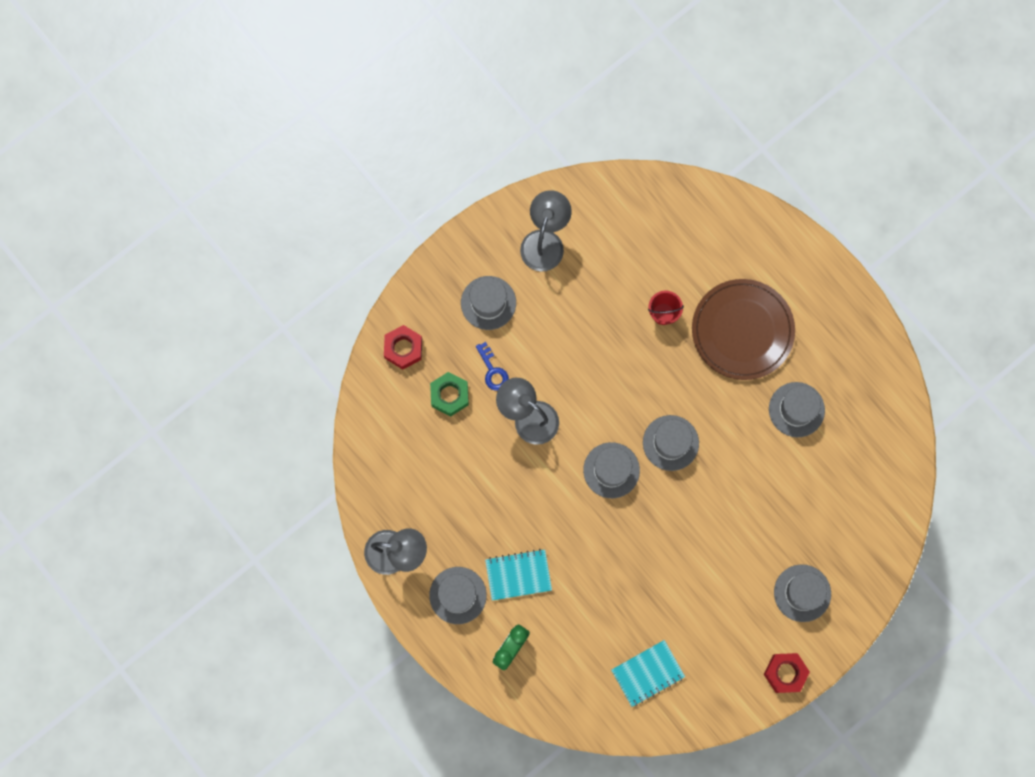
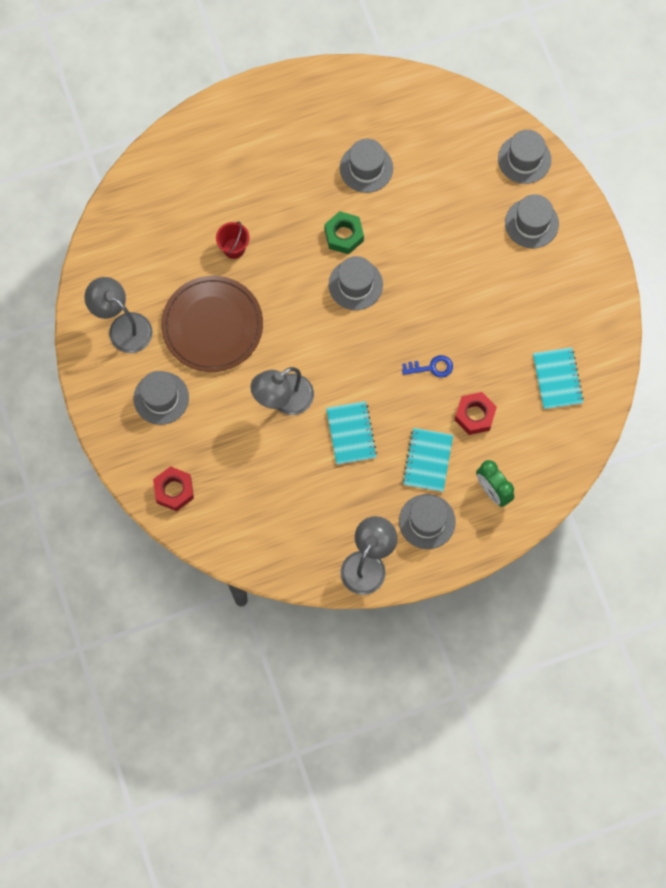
camera: 70 degrees left, 5 degrees down
(449, 395) = (235, 463): green nut -> green nut (344, 235)
(493, 370) = (227, 416): blue key -> blue key (431, 367)
(518, 492) = (351, 433): none -> turquoise notebook
(611, 470) = (361, 344): grey hat -> grey hat (524, 159)
(742, 330) = (276, 187): brown plate -> brown plate (212, 325)
(785, 673) = (597, 263): red nut -> red nut (475, 415)

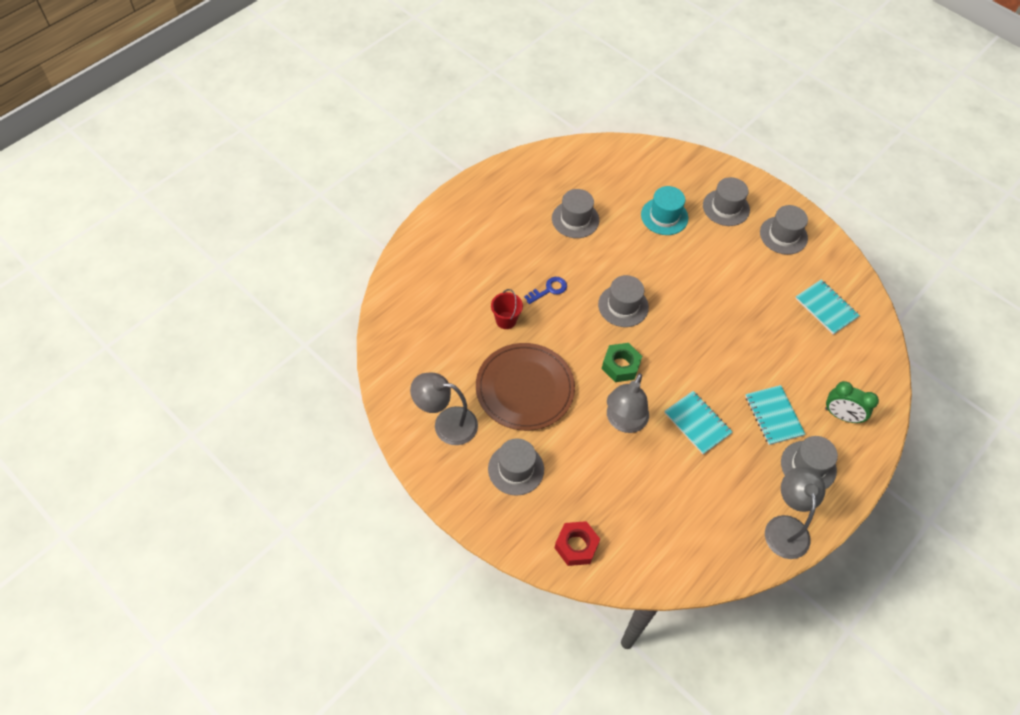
camera: 30 degrees left, 15 degrees down
(344, 235) = (589, 274): green nut -> green nut (620, 366)
(431, 367) = (725, 342): blue key -> blue key (549, 289)
(460, 205) = (664, 216): none -> turquoise hat
(475, 415) = (785, 363): red nut -> none
(524, 159) = (689, 167): grey hat -> grey hat (783, 235)

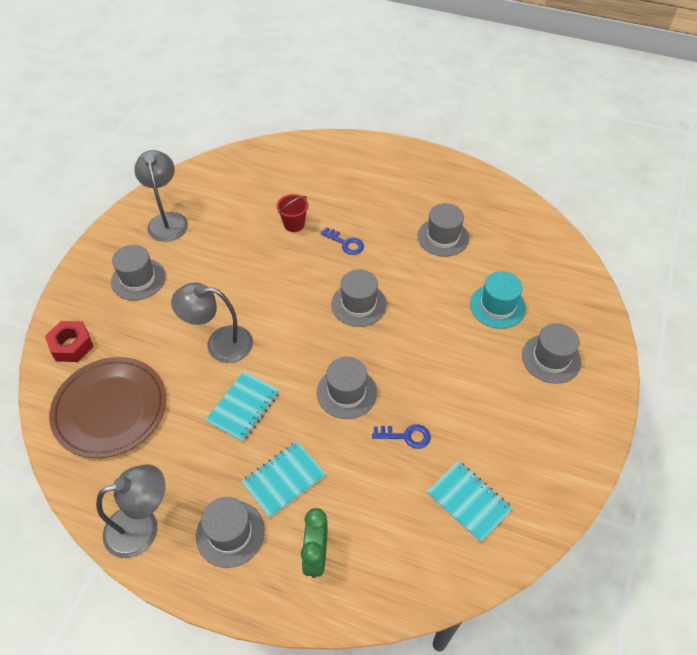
camera: 70 degrees right, 5 degrees down
(525, 388) = (226, 259): brown plate -> brown plate (110, 409)
(620, 366) = (284, 323): green nut -> none
(762, 323) = (406, 436): none -> blue key
(783, 235) = (551, 427): grey hat -> grey hat (346, 392)
(826, 308) = (469, 501): turquoise notebook -> turquoise notebook turned 75 degrees counterclockwise

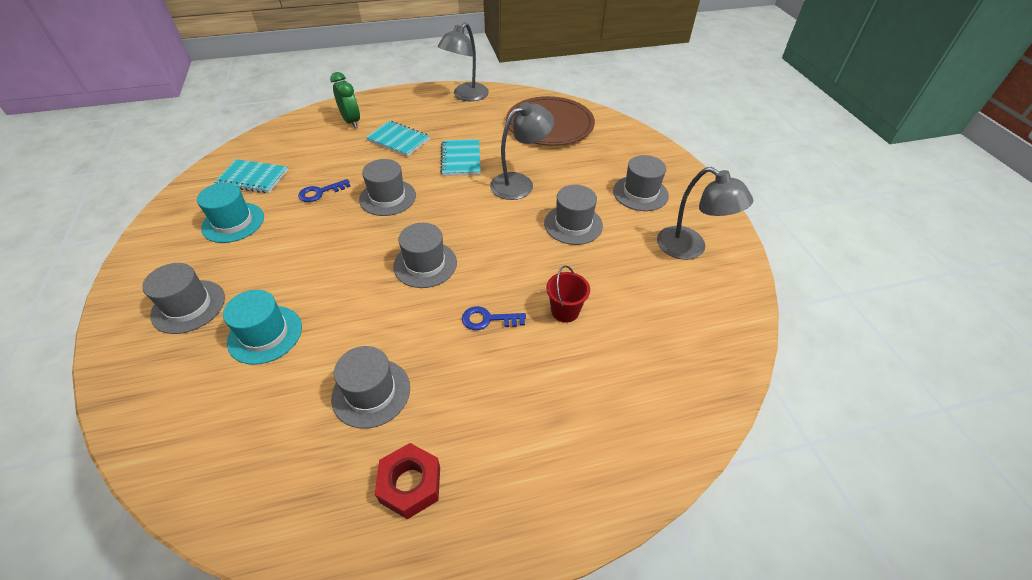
camera: 145 degrees right, 5 degrees down
(72, 345) = (622, 139): red nut -> red nut (410, 484)
(230, 533) = (412, 111): grey hat -> grey hat (573, 224)
(284, 479) = (398, 140): turquoise notebook -> turquoise notebook turned 75 degrees counterclockwise
(502, 438) = (233, 222): none -> turquoise hat

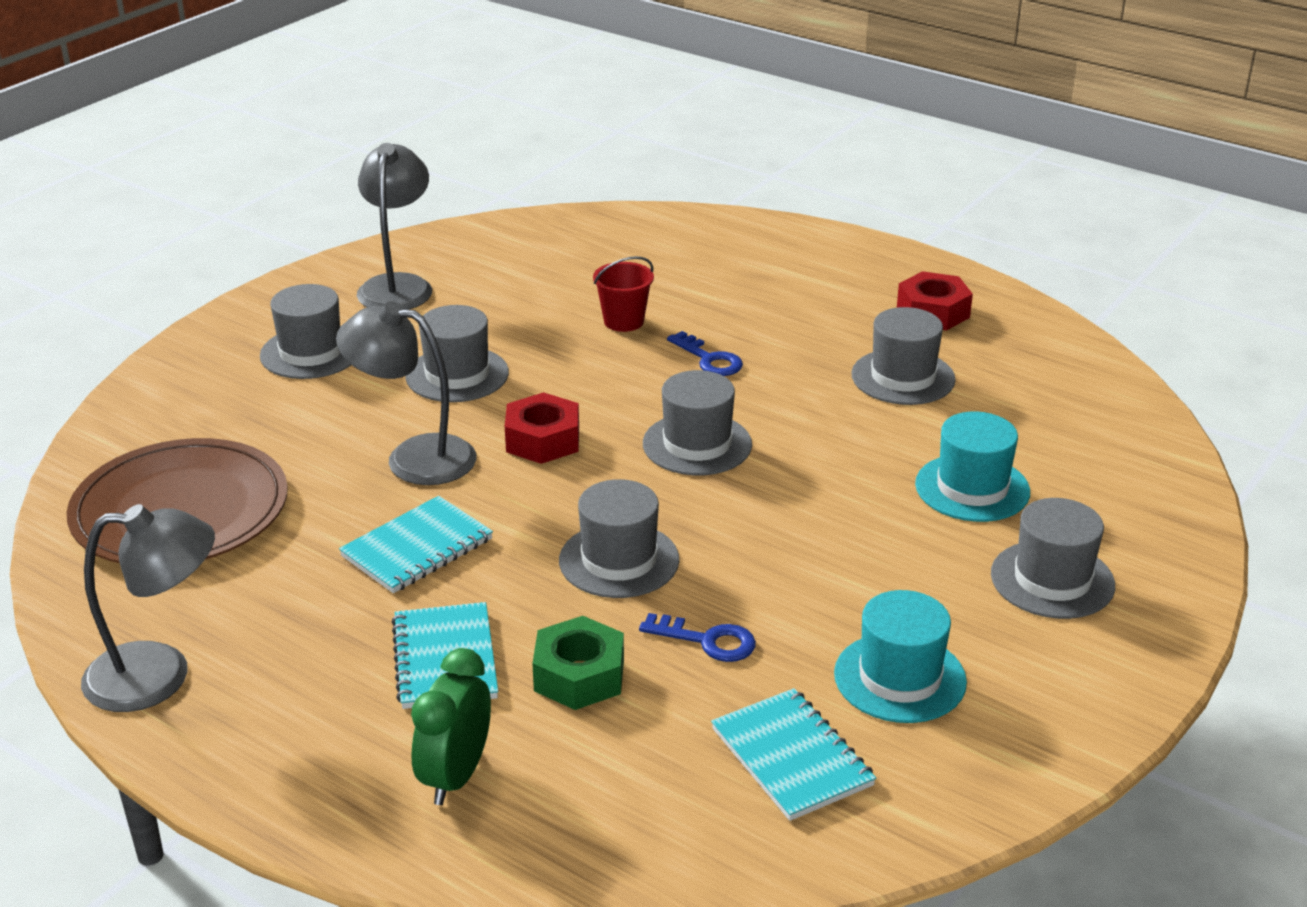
camera: 130 degrees left, 15 degrees down
(350, 159) = (579, 675): none -> green nut
(489, 221) = (543, 440): none -> red nut

